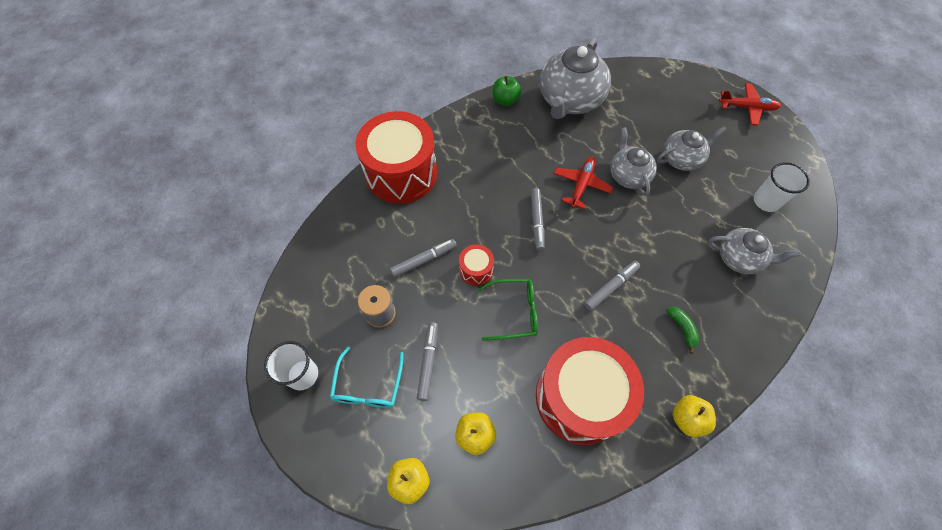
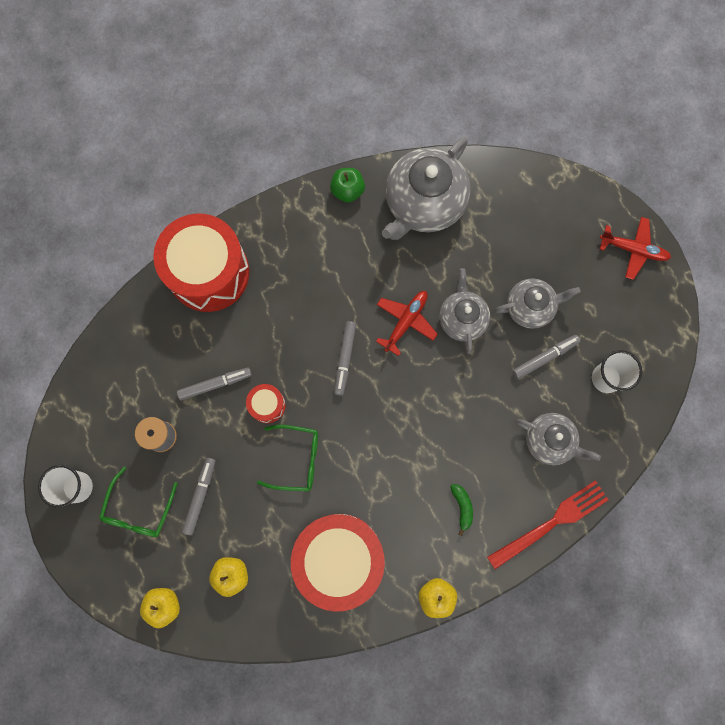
camera: 10 degrees right, 15 degrees up
(368, 386) = (139, 509): turquoise glasses -> green glasses
(611, 287) = (402, 449): grey marker -> grey marker (545, 357)
(769, 329) = (551, 523): none -> red fork

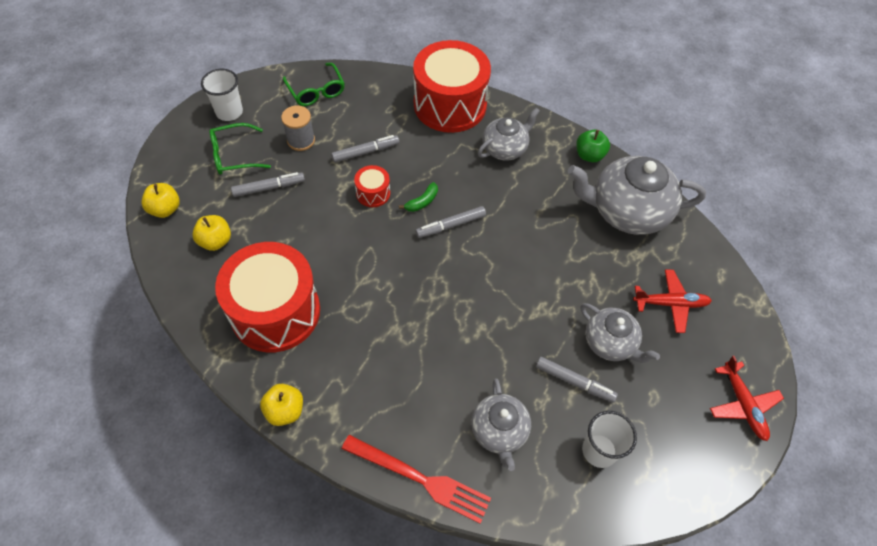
camera: 55 degrees right, 20 degrees down
(215, 384) = (365, 152): grey marker -> grey marker turned 60 degrees counterclockwise
(296, 459) = (342, 236): green glasses -> green glasses (316, 91)
(405, 322) = (516, 252): red plane -> red plane (670, 304)
(462, 319) = (554, 293): grey teapot -> grey teapot (505, 149)
(462, 507) = (383, 387): green banana -> green banana (422, 202)

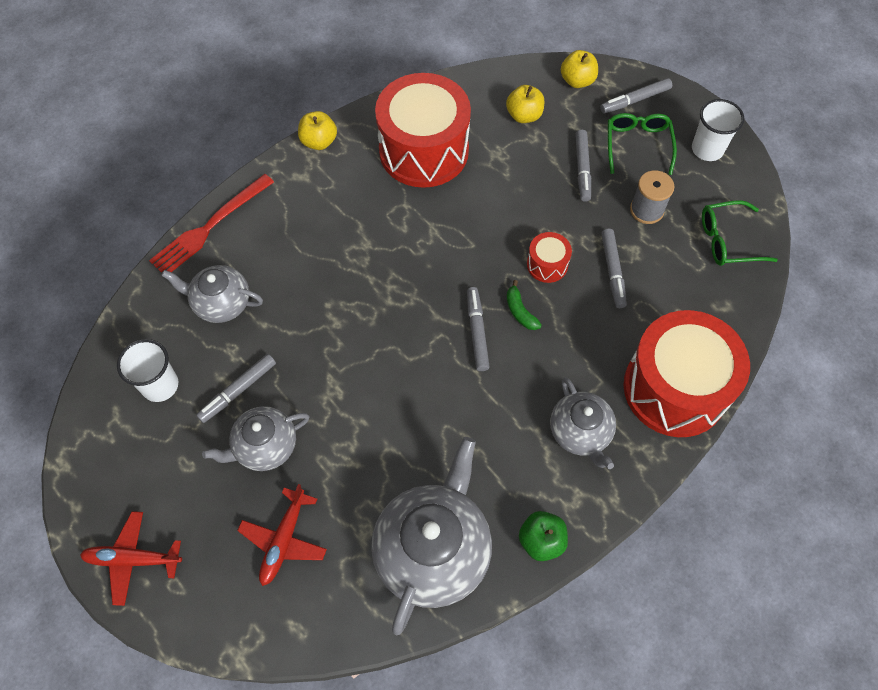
camera: 110 degrees right, 5 degrees up
(183, 164) = (635, 100): none -> grey marker

